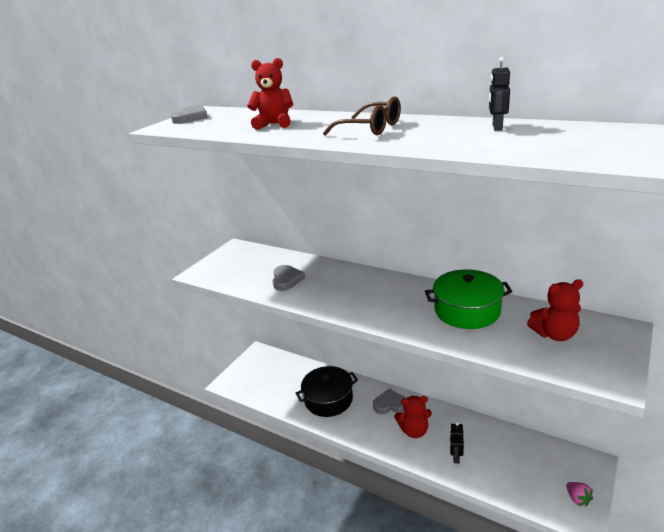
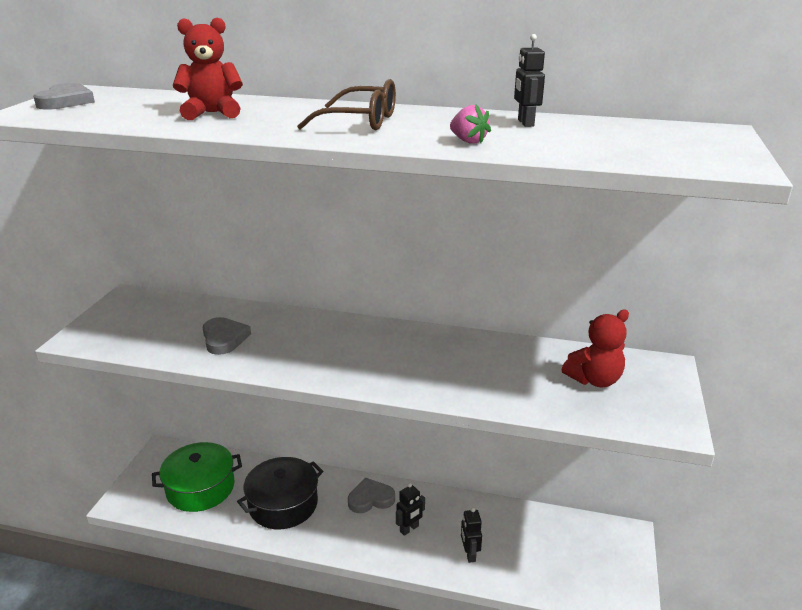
camera: 20 degrees left, 0 degrees up
(414, 431) = (409, 529): red teddy bear -> black robot
(467, 310) = (483, 360): green pot -> green pot (200, 488)
(577, 499) = (621, 580): pink strawberry -> pink strawberry (468, 141)

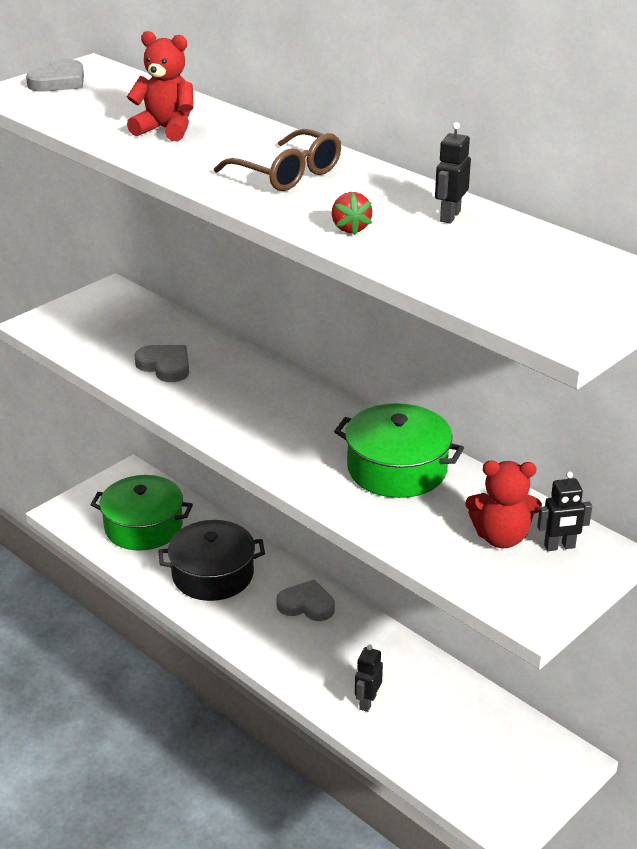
camera: 30 degrees right, 5 degrees up
(224, 338) = (165, 366): grey heart -> grey heart turned 60 degrees counterclockwise
(409, 529) = (323, 651): black robot -> black robot (559, 547)
(468, 141) = (350, 228): pink strawberry -> red strawberry
(475, 357) = (397, 469): none -> green pot

